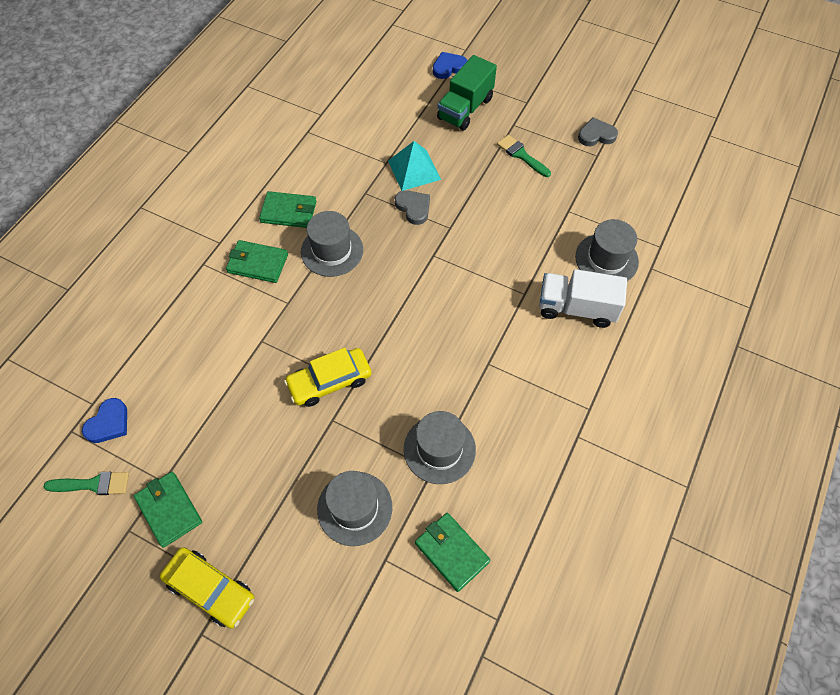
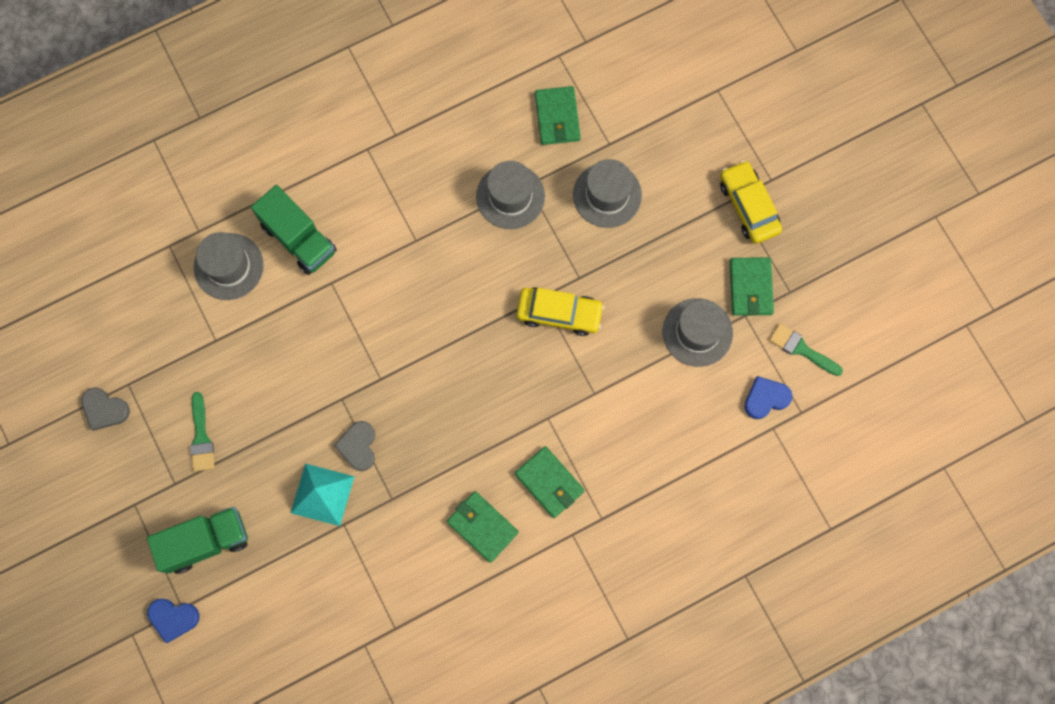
camera: 145 degrees left, 15 degrees up
(332, 250) = (470, 449): grey hat -> grey hat (697, 332)
(576, 308) = (299, 238): white truck -> green truck

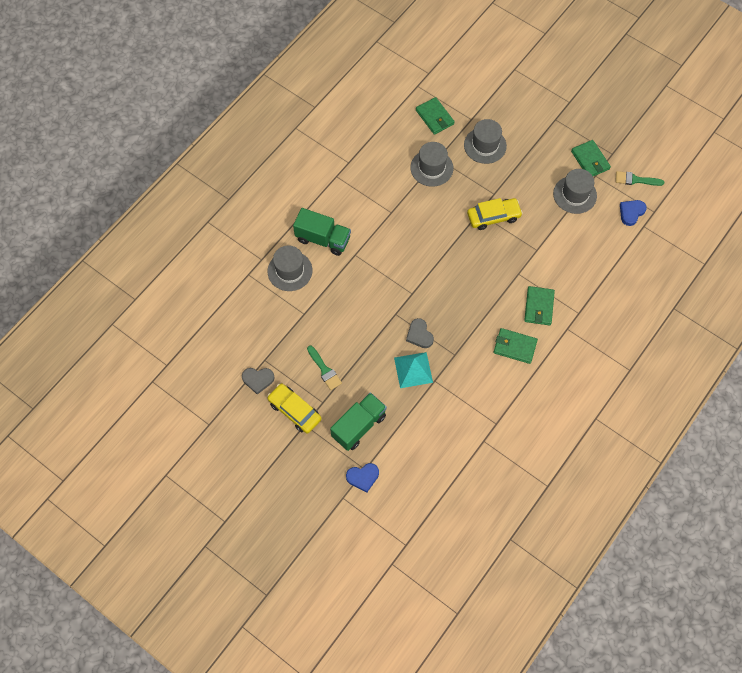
camera: 25 degrees left, 10 degrees down
(549, 482) = (539, 307): green wallet -> green wallet turned 75 degrees clockwise
(748, 206) = (565, 120): yellow car -> yellow car (294, 411)

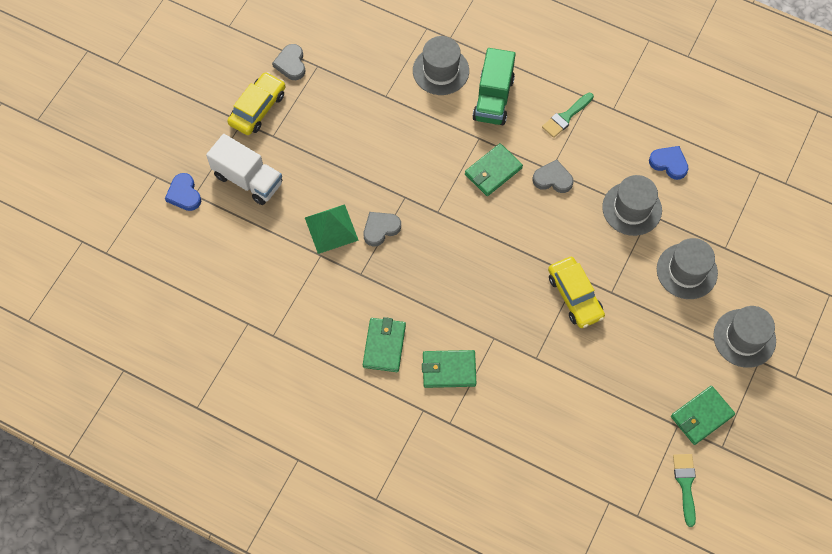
camera: 80 degrees right, 0 degrees up
(324, 370) = (315, 131): green brush -> green brush (566, 117)
(359, 426) = (248, 179): green truck -> white truck
(399, 212) = (553, 179): none -> grey heart
(413, 370) = (331, 228): turquoise pyramid -> green pyramid
(434, 117) = (714, 201): green wallet -> green wallet (493, 171)
(574, 195) = (637, 400): grey hat -> grey hat (744, 338)
(631, 212) = (627, 482): blue heart -> blue heart (669, 163)

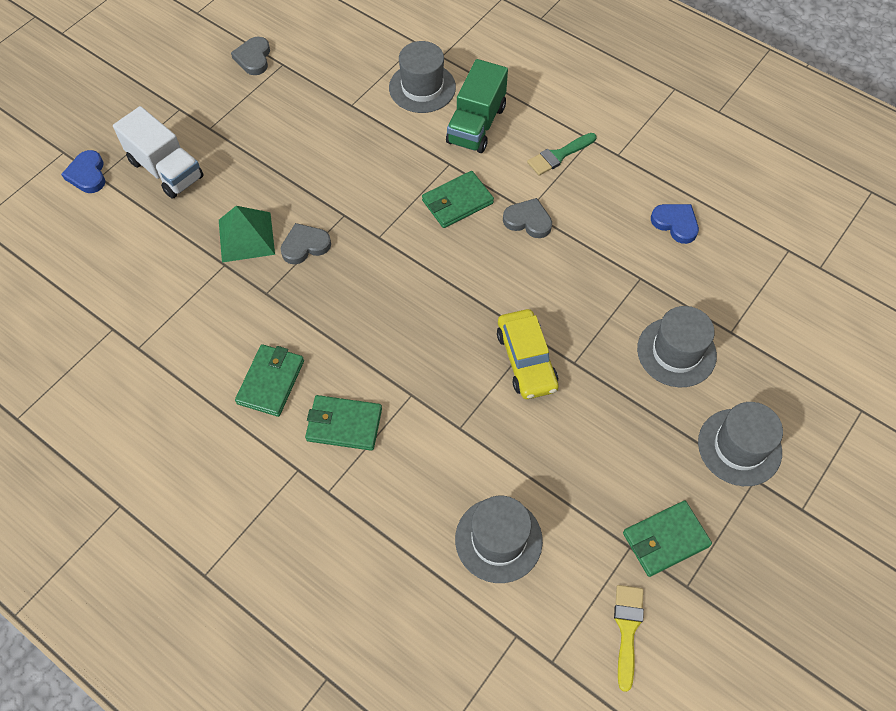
camera: 10 degrees right, 5 degrees down
(258, 108) = (201, 98): yellow car -> none
(632, 208) = (619, 268): grey hat -> grey hat (498, 540)
(685, 484) = (627, 629): green brush -> yellow brush

